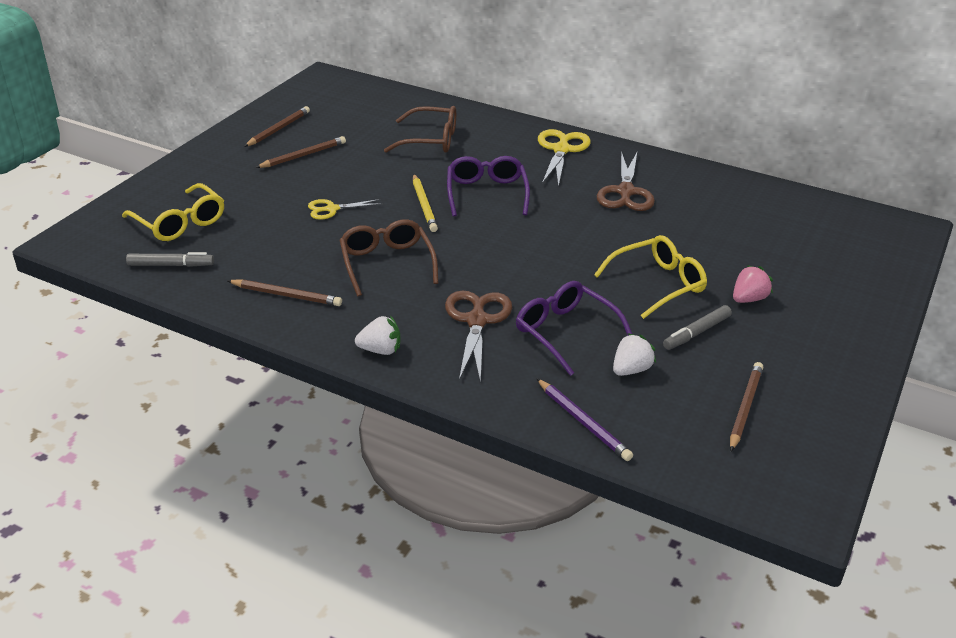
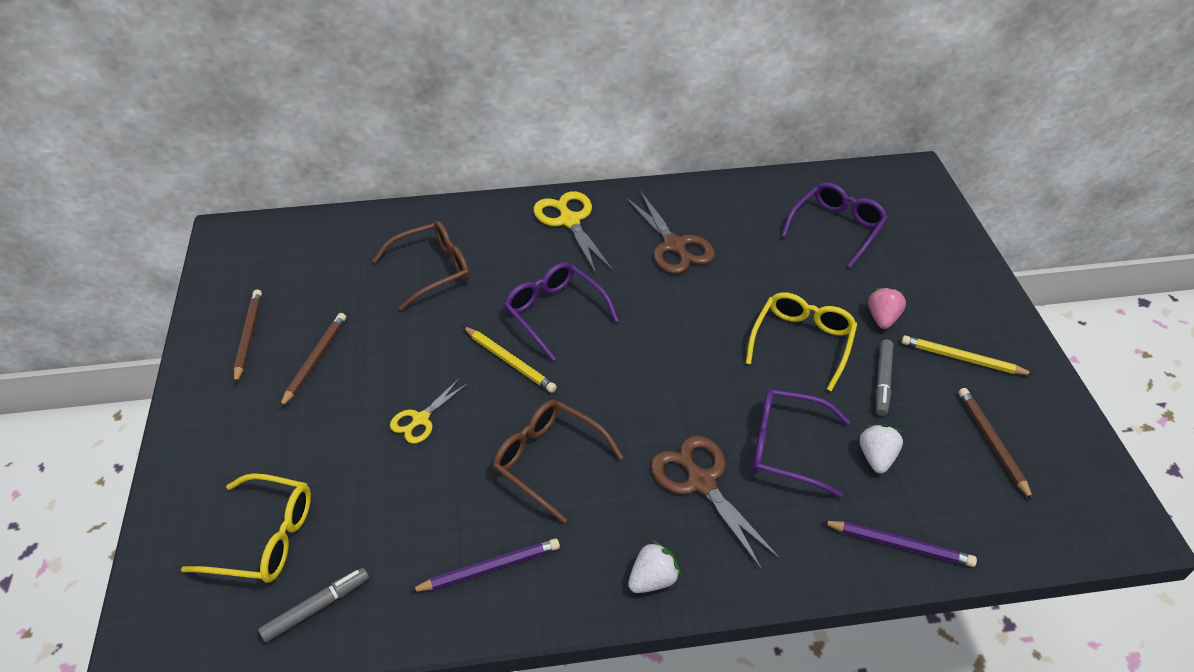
camera: 35 degrees left, 10 degrees up
(286, 295) = (489, 568): brown pencil -> purple pencil
(781, 233) = (836, 228): none -> purple glasses
(789, 351) = (962, 358): none -> yellow pencil

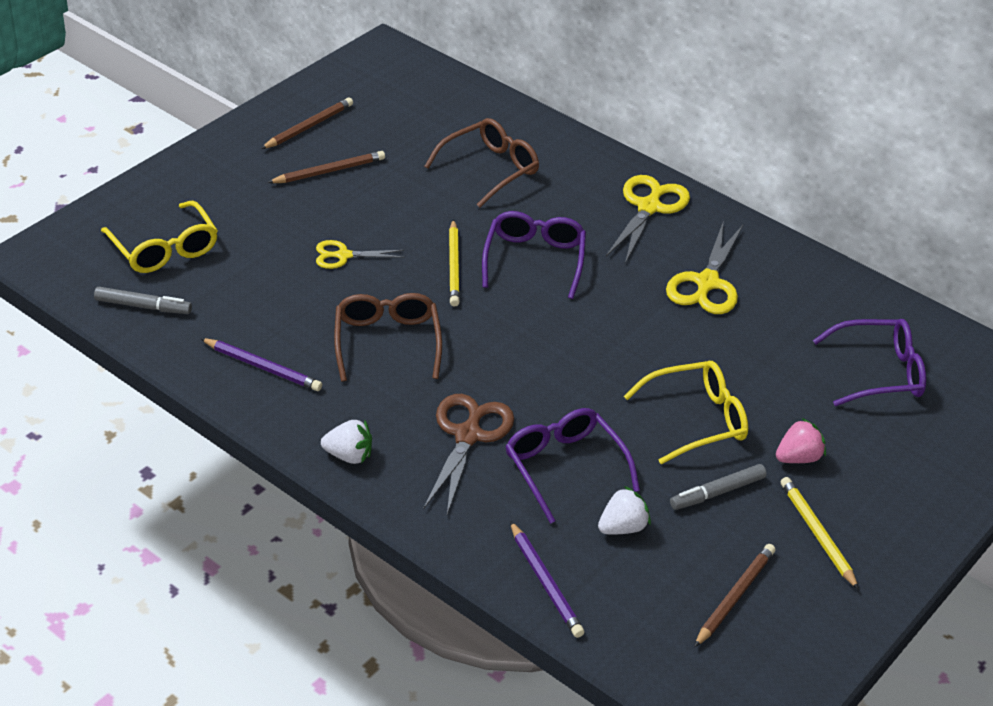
camera: 45 degrees right, 5 degrees down
(432, 270) = (490, 169): brown glasses -> brown glasses turned 60 degrees counterclockwise
(674, 245) = (707, 283): brown scissors -> yellow scissors

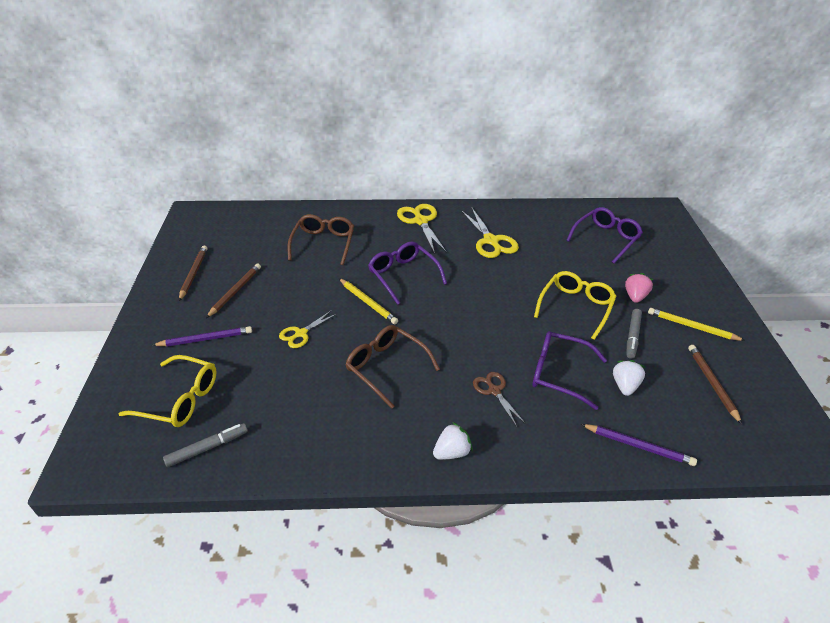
camera: 40 degrees left, 0 degrees up
(262, 367) = (334, 433): purple pencil -> purple pencil (205, 339)
(468, 435) = (494, 390): brown scissors -> brown scissors, size x0.60

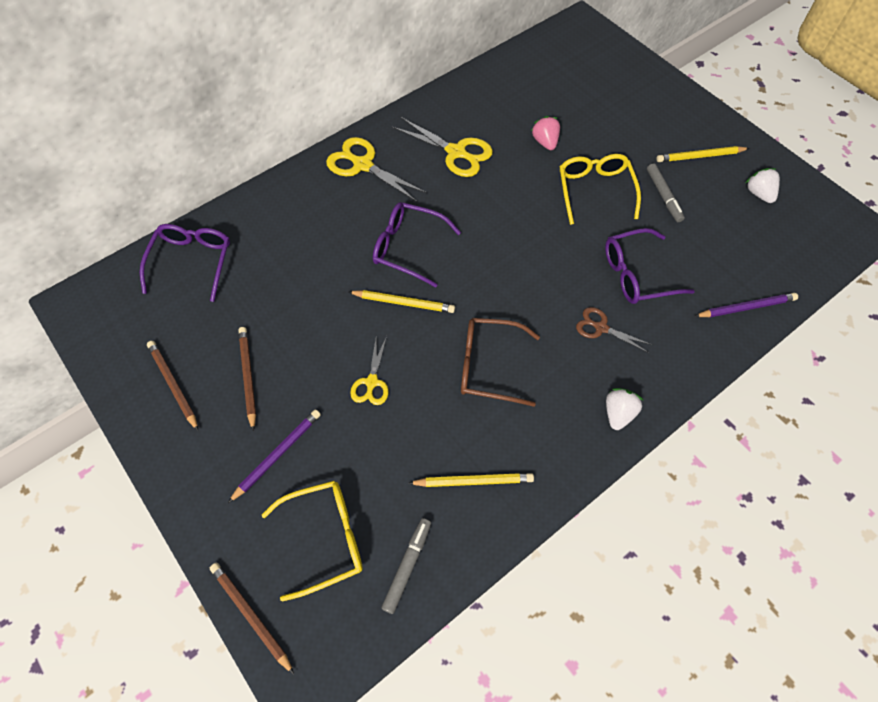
camera: 35 degrees left, 20 degrees up
(302, 427) = (473, 481): none -> yellow pencil
(323, 243) = (284, 255): brown glasses -> none
(606, 239) = (559, 90): purple glasses -> purple glasses (192, 262)
(624, 385) = (695, 253): white strawberry -> white strawberry (759, 194)
(635, 296) = (633, 148): pink strawberry -> pink strawberry (545, 142)
(712, 383) = (753, 209): brown pencil -> brown pencil (251, 615)

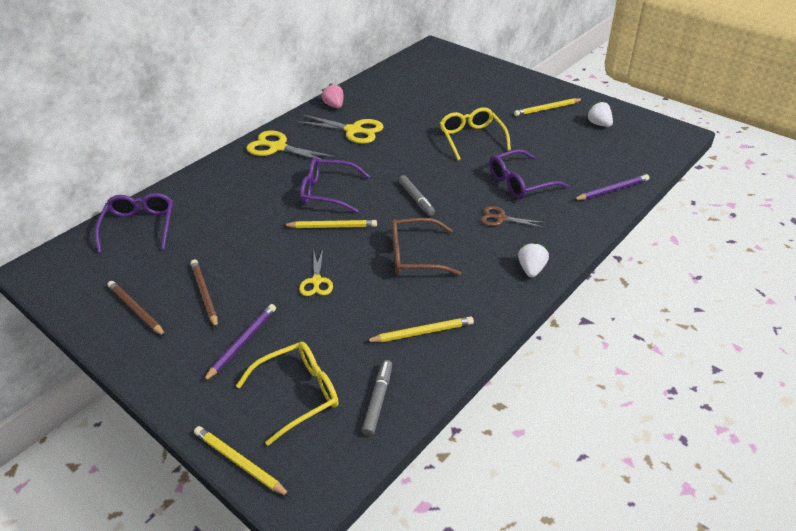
camera: 10 degrees left, 20 degrees down
(251, 615) = (240, 462): brown pencil -> yellow pencil
(545, 142) = (424, 116): pink strawberry -> pink strawberry (334, 106)
(663, 195) = (526, 134): grey marker -> grey marker (416, 199)

